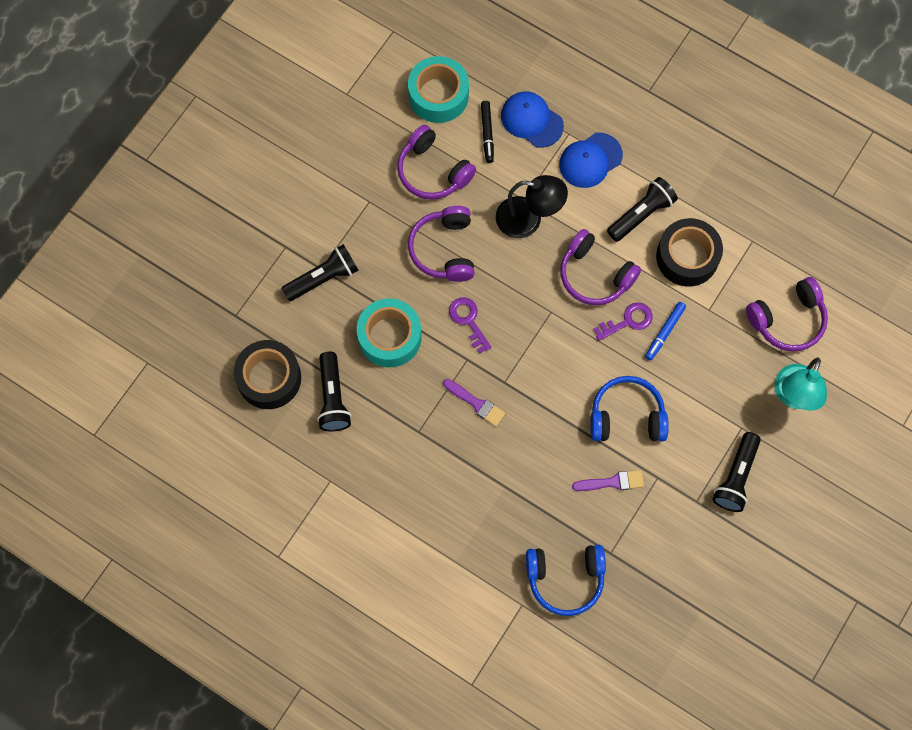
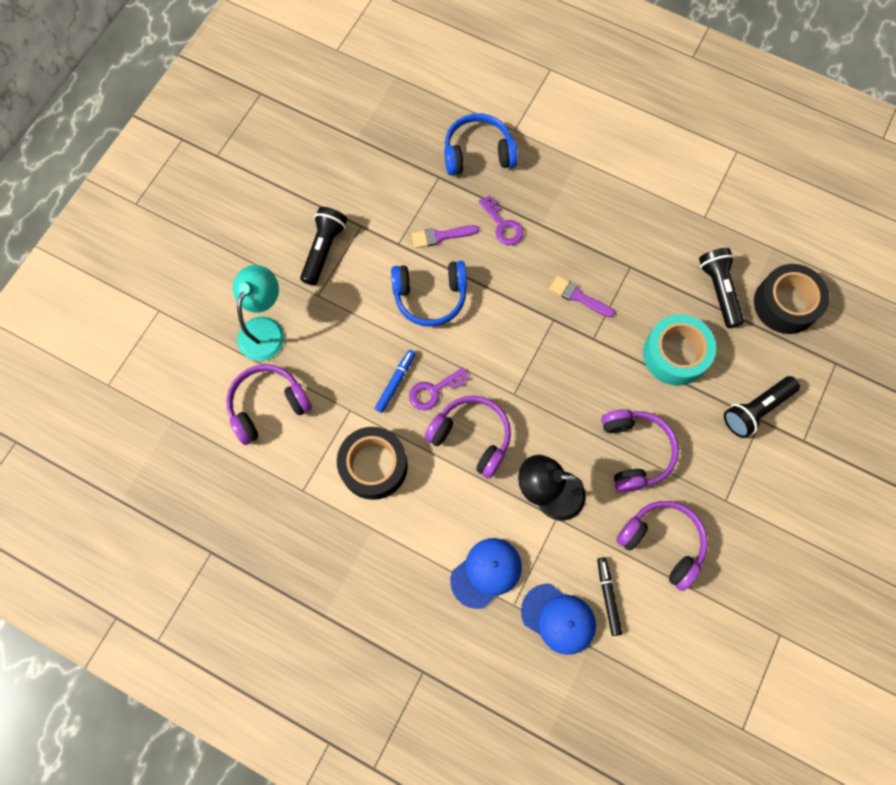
camera: 175 degrees right, 0 degrees up
(438, 95) = (672, 642): turquoise tape -> none
(468, 320) = (598, 378): purple key -> purple key (503, 225)
(641, 214) = (425, 511): black flashlight -> none

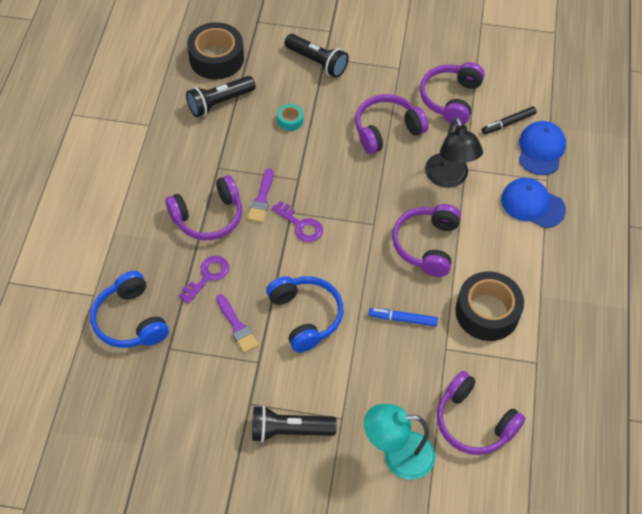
camera: 110 degrees left, 15 degrees down
(434, 391) = (397, 286): purple key -> purple key (301, 225)
(571, 243) = (208, 217): none -> purple headphones
(675, 354) = (290, 120): turquoise tape -> turquoise tape, size x0.45

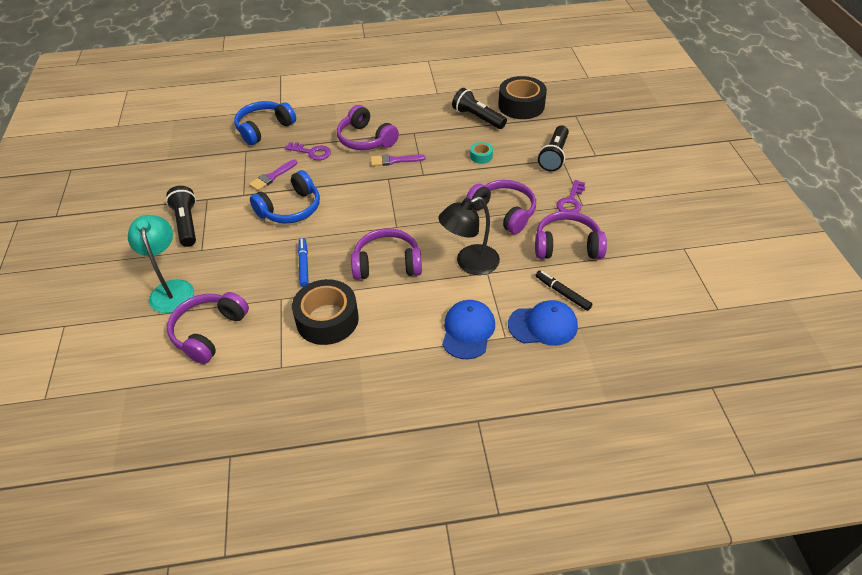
camera: 75 degrees right, 10 degrees down
(301, 225) = (377, 186): purple key -> purple key (571, 201)

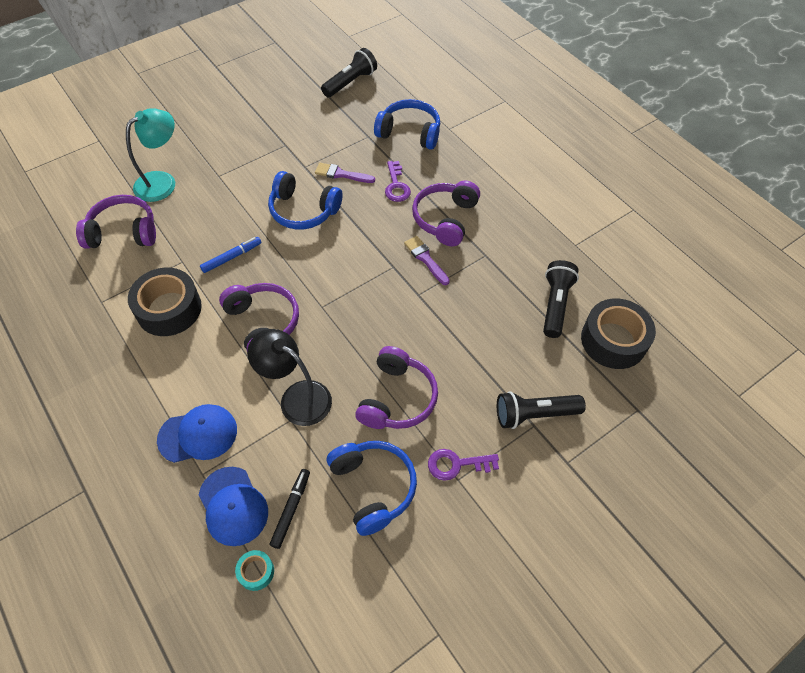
camera: 60 degrees right, 10 degrees up
(187, 224) = (246, 149): black flashlight -> black flashlight (350, 82)
(481, 156) = (484, 337): turquoise tape -> turquoise tape (256, 572)
(567, 246) = (373, 487): purple headphones -> blue headphones

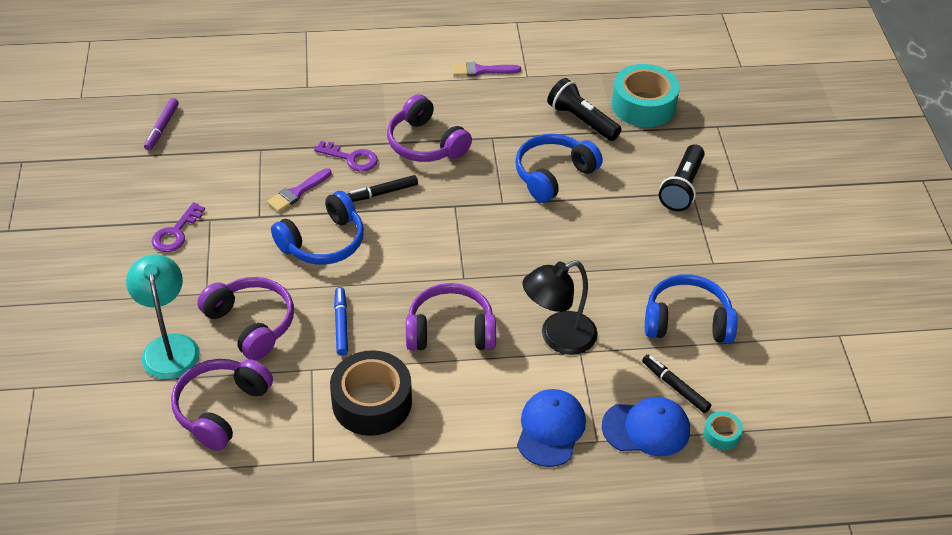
camera: 60 degrees left, 10 degrees down
(350, 82) = (162, 128): black flashlight -> purple marker
(374, 218) = (382, 193): none -> black marker
(397, 398) = (607, 267): purple headphones -> purple headphones (251, 324)
(409, 132) = (285, 116): blue headphones -> blue headphones (553, 175)
(425, 259) = (464, 179): purple brush -> purple brush (482, 70)
(456, 464) = (698, 257): purple key -> purple key (176, 233)
(613, 340) = (643, 105): black tape -> turquoise tape

